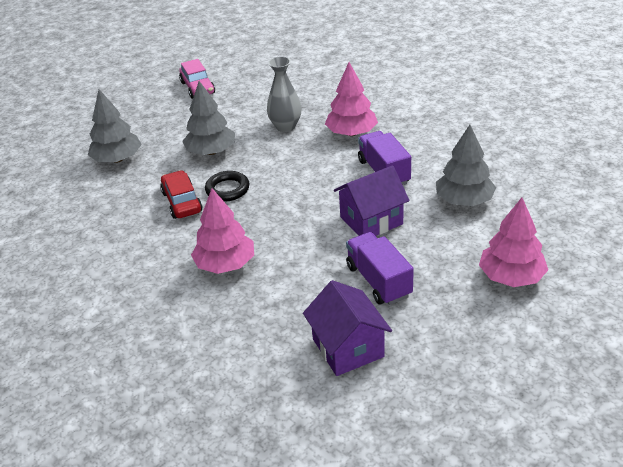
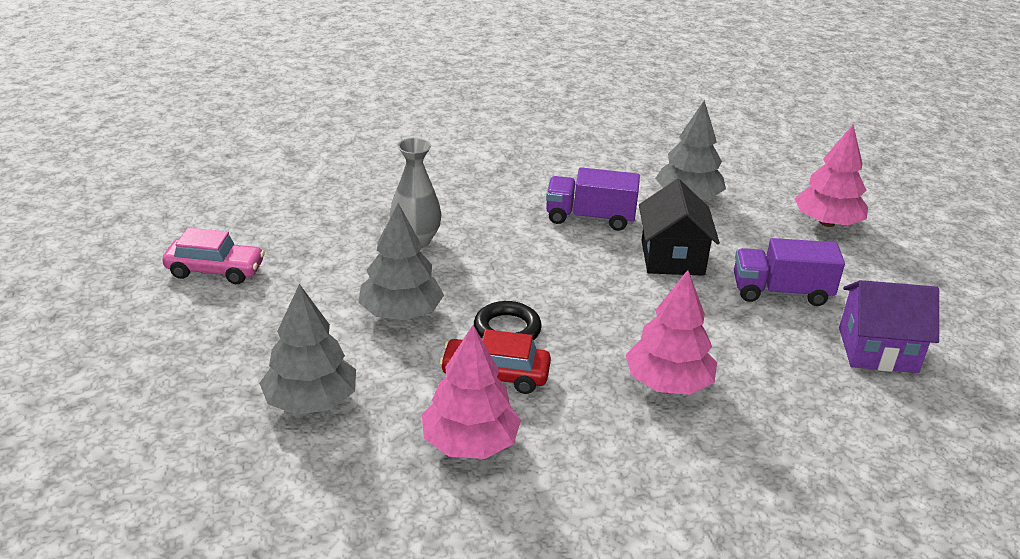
camera: 65 degrees left, 5 degrees down
(351, 133) = (489, 207): pink tree -> pink tree (470, 443)
(371, 220) = (672, 258): purple house -> black house

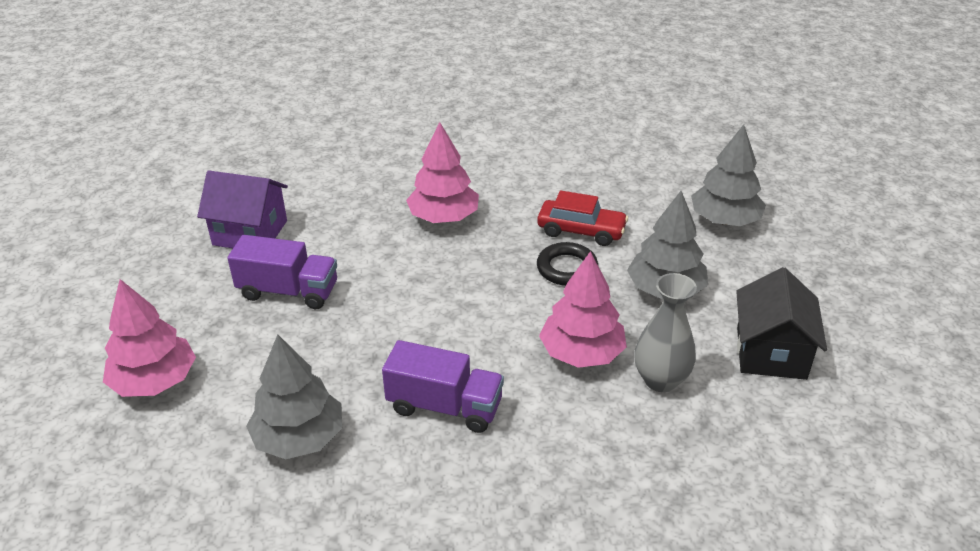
camera: 170 degrees left, 5 degrees up
(215, 270) = (870, 350): pink car -> none
(470, 443) = (603, 188): pink tree -> pink tree (582, 353)
(672, 258) = (374, 339): black house -> black house (771, 353)

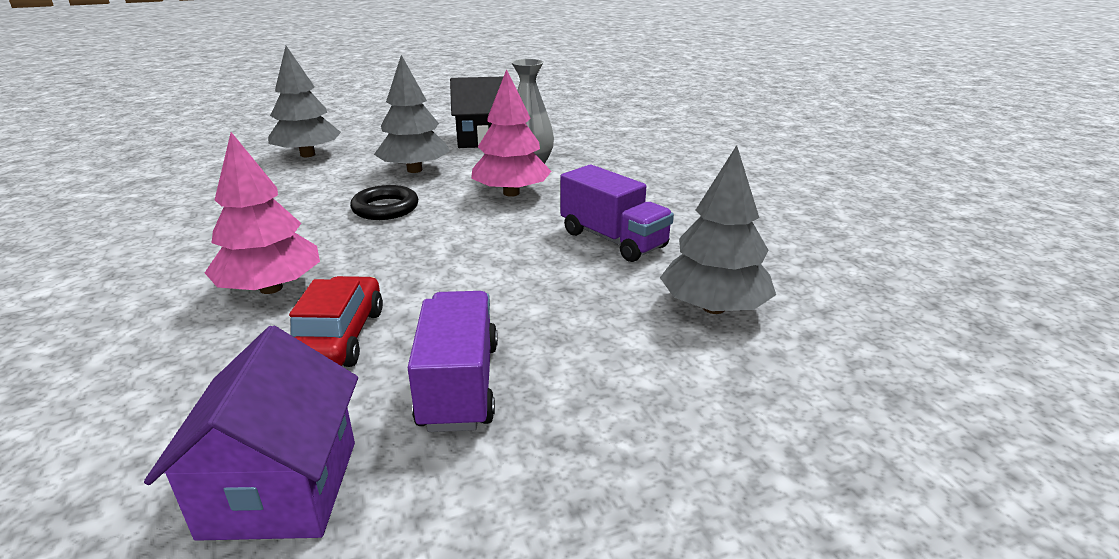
camera: 105 degrees left, 10 degrees down
(154, 381) = (720, 466): pink tree -> none
(445, 406) = (613, 239): purple truck -> purple truck turned 135 degrees clockwise
(581, 231) = (317, 207): red car -> red car (339, 337)

